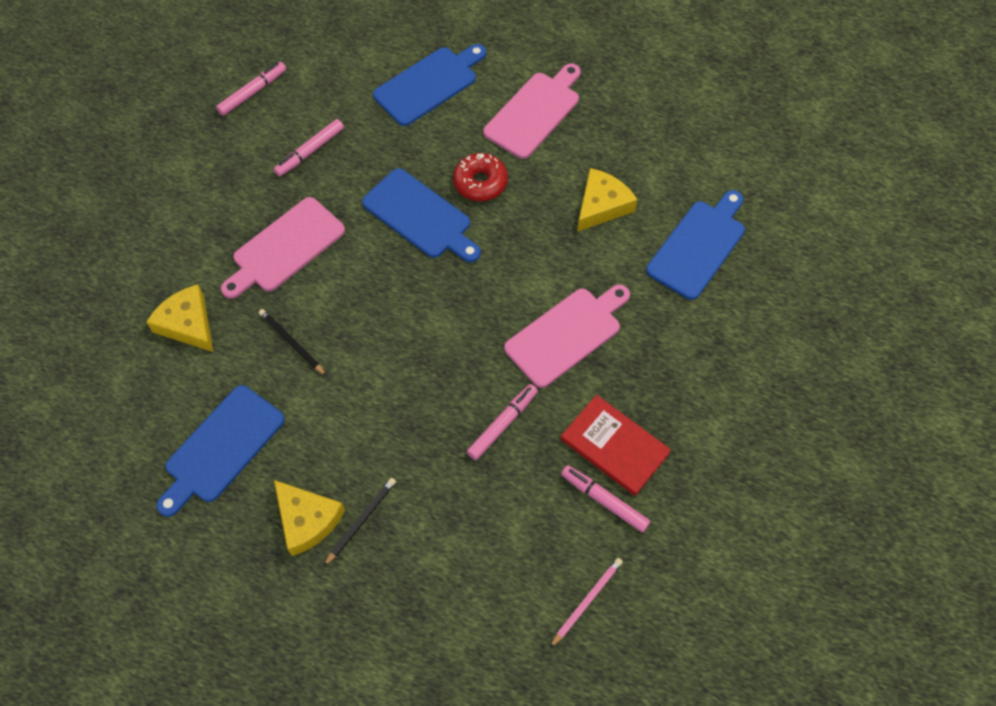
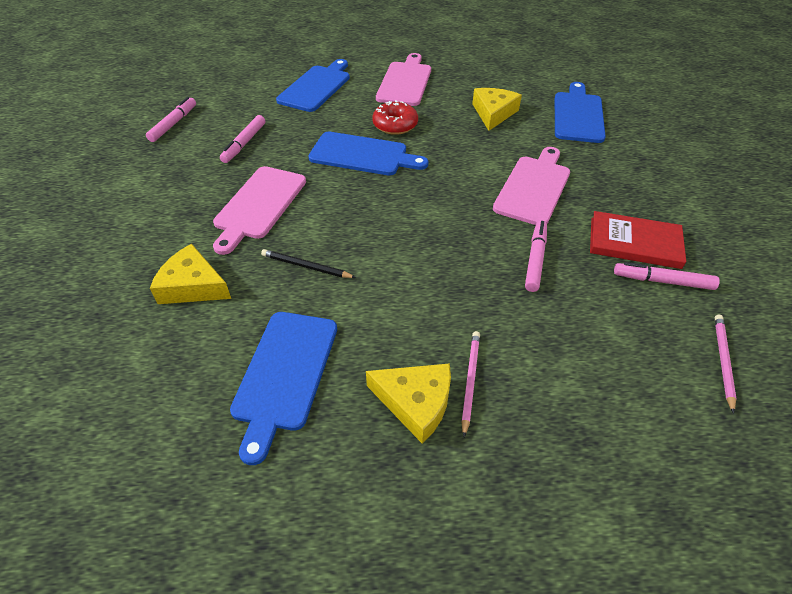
camera: 25 degrees left, 15 degrees down
(361, 520) = (470, 381): black pencil -> pink pencil

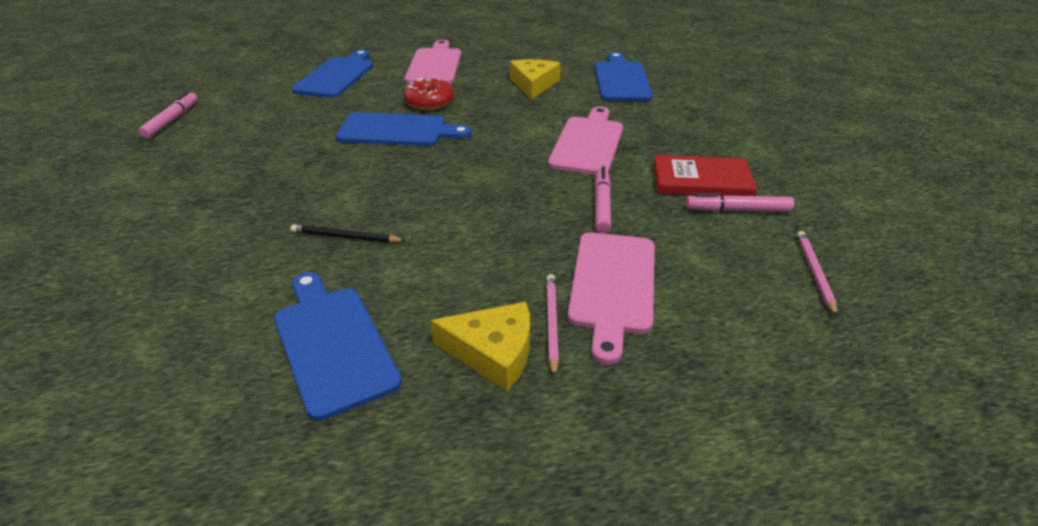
camera: 10 degrees left, 10 degrees down
(193, 286) = (209, 270): yellow cheese -> none
(244, 143) = (259, 131): pink marker -> none
(259, 205) = (282, 186): pink cutting board -> pink cutting board (612, 286)
(284, 374) = (332, 344): blue cutting board -> blue cutting board turned 150 degrees clockwise

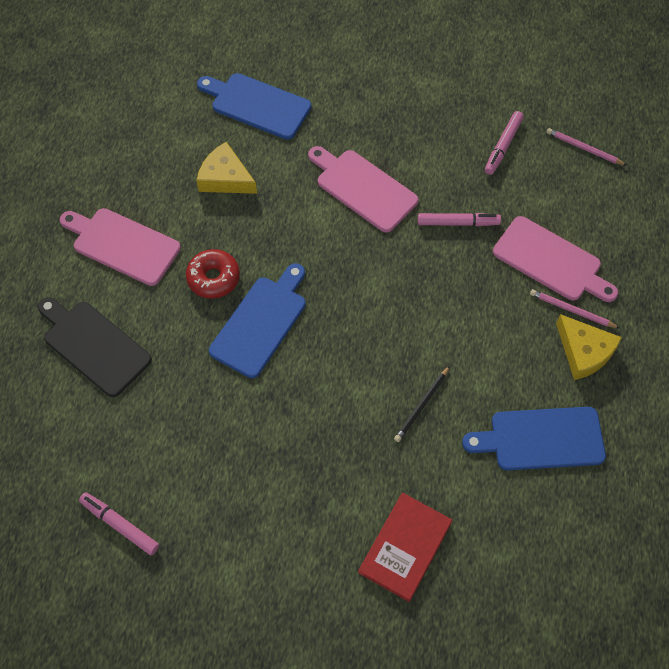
camera: 65 degrees left, 25 degrees up
(336, 76) = (94, 345): blue cutting board -> black cutting board
(493, 352) = (584, 351): yellow cheese -> yellow cheese turned 105 degrees clockwise
(602, 205) = (458, 223): pink marker -> pink marker turned 150 degrees clockwise
(701, 180) = (456, 144): red book -> red book (405, 547)

